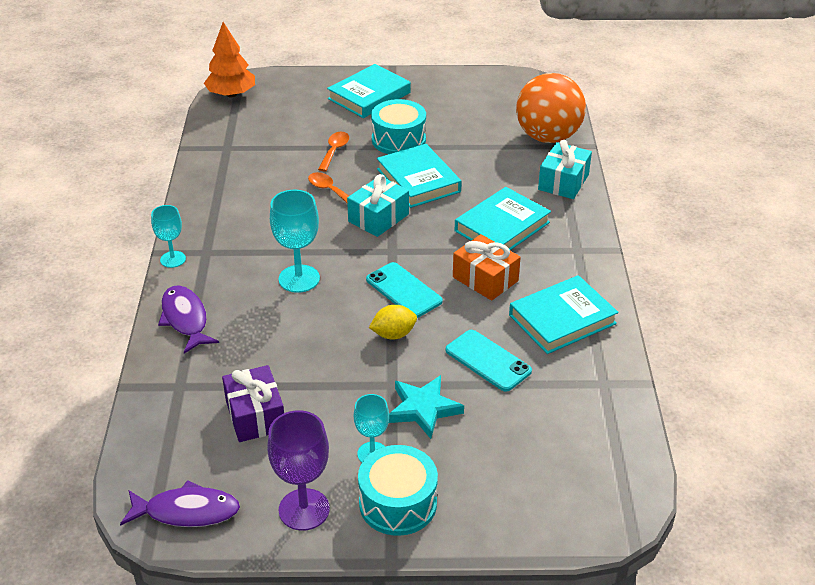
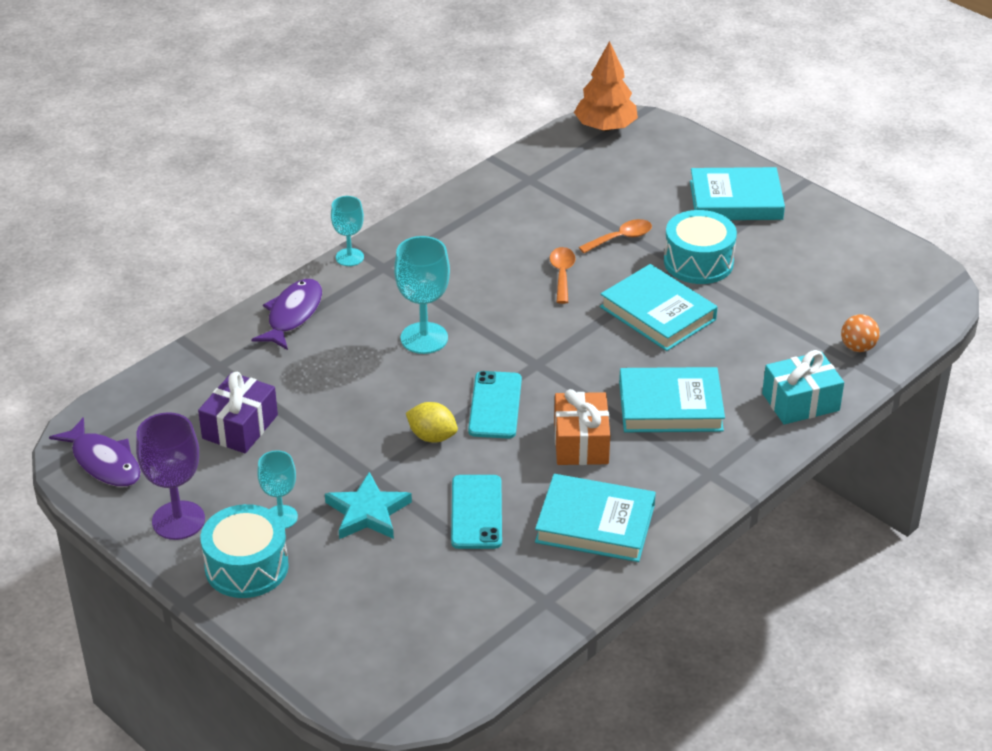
camera: 45 degrees right, 0 degrees up
(378, 218) = (568, 326): turquoise gift -> none
(418, 180) = (657, 313): turquoise book -> turquoise book turned 60 degrees counterclockwise
(548, 137) = (858, 347): orange ball -> orange ball, size x0.41

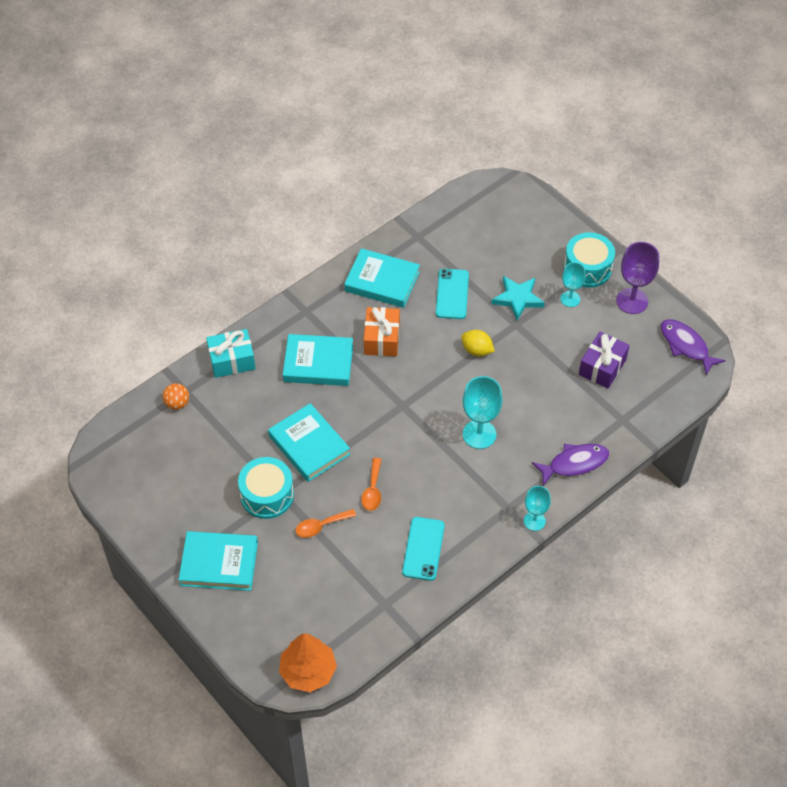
camera: 175 degrees left, 15 degrees up
(292, 315) = (574, 463): purple fish -> purple fish turned 135 degrees counterclockwise
(495, 405) = (434, 372): turquoise phone -> turquoise phone (423, 549)

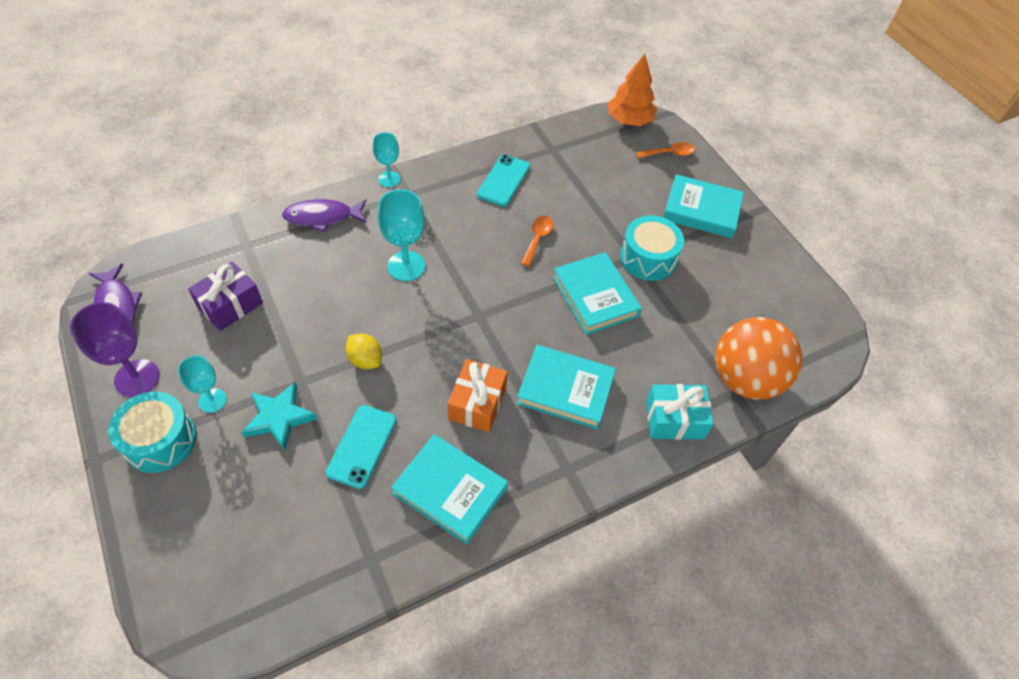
camera: 170 degrees left, 0 degrees up
(177, 403) = (745, 379): orange ball -> orange ball, size x2.45
(321, 526) = (597, 219): orange spoon -> orange spoon (669, 153)

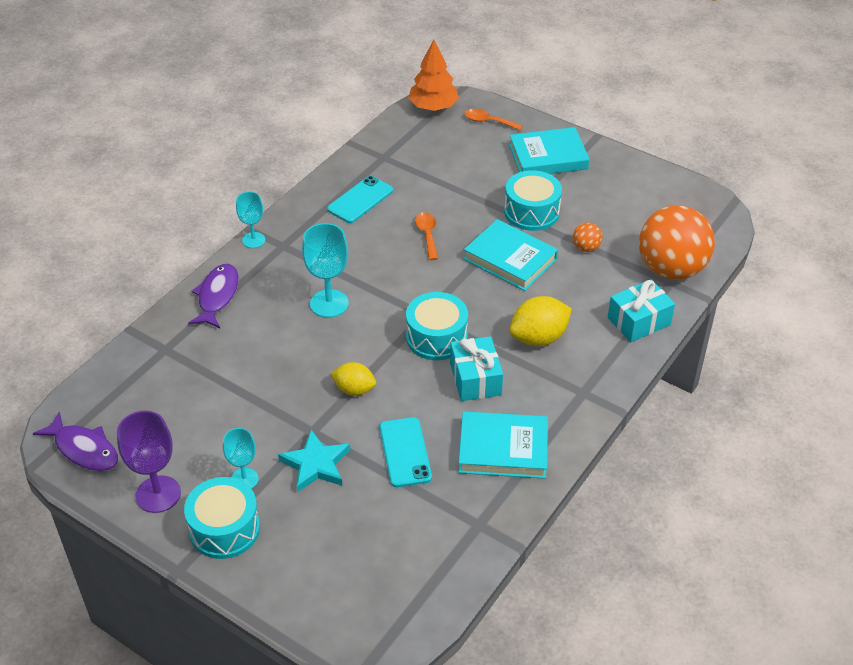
camera: 25 degrees left, 10 degrees down
(230, 305) = (193, 401): purple gift -> none
(322, 217) = (217, 296): purple fish -> purple fish turned 135 degrees clockwise
(473, 344) = (436, 337): none -> turquoise drum
(477, 403) = (475, 379): orange gift -> turquoise gift
(504, 180) = (360, 200): turquoise phone -> turquoise phone turned 45 degrees clockwise
(565, 390) = (539, 338): turquoise book -> yellow lemon
(669, 153) = (488, 121): orange spoon -> orange spoon turned 120 degrees counterclockwise
(675, 317) = (586, 248): none -> orange ball

